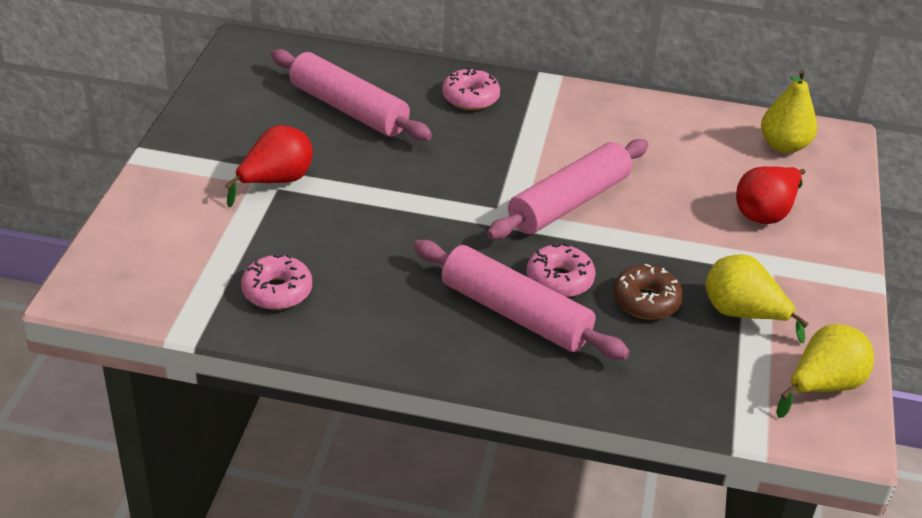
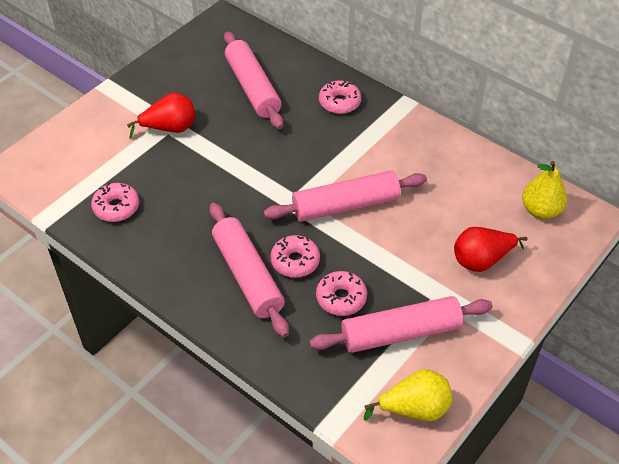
camera: 30 degrees right, 10 degrees up
(646, 301) = (341, 298): brown donut -> pink donut
(742, 314) = (400, 333): yellow pear -> pink rolling pin

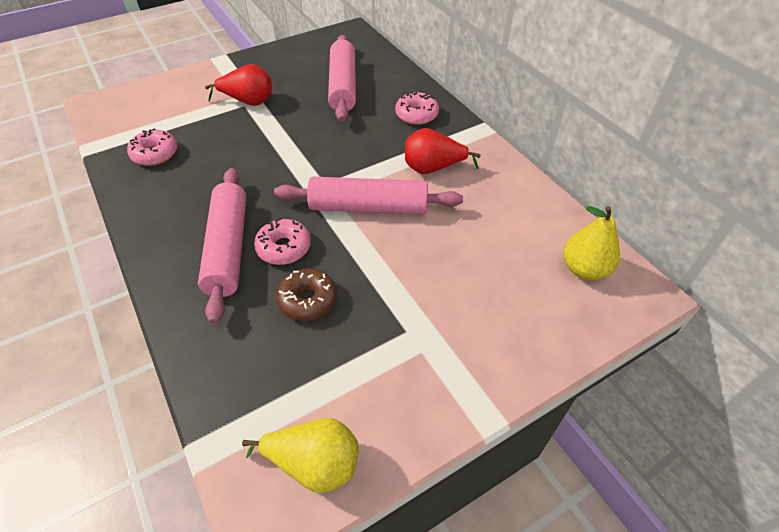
camera: 20 degrees right, 0 degrees up
(341, 298) = (307, 300): pink donut -> brown donut
(400, 333) = (350, 361): pink rolling pin -> none
(481, 260) = (488, 305): red pear -> red pear (433, 168)

